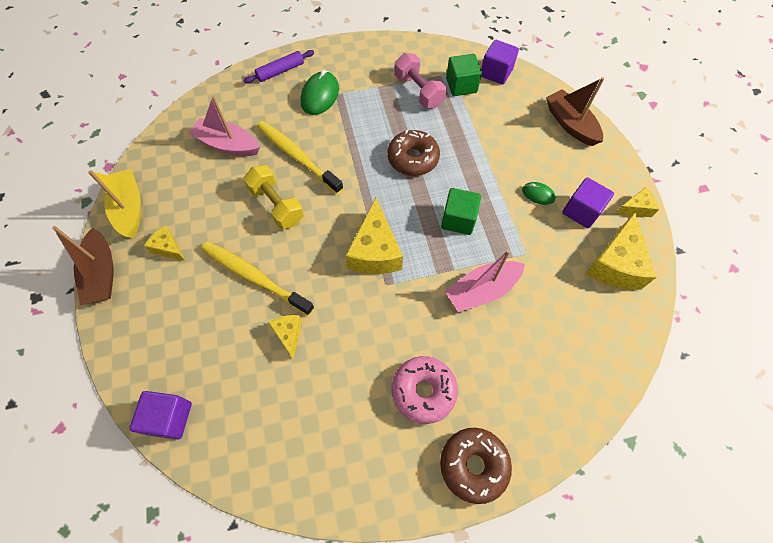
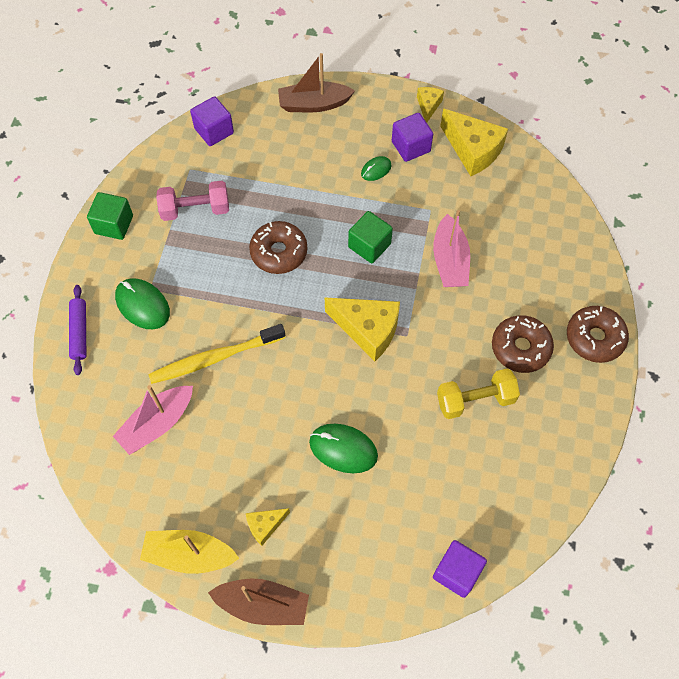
camera: 65 degrees left, 0 degrees up
(255, 277) = (343, 449): yellow toothbrush -> green mouse
(276, 205) = (267, 400): yellow dumbbell -> yellow dumbbell (475, 400)
(288, 334) = (419, 438): yellow cheese -> none
(423, 391) = (520, 348): pink donut -> brown donut
(461, 85) = (211, 168): green cube -> green cube (114, 224)

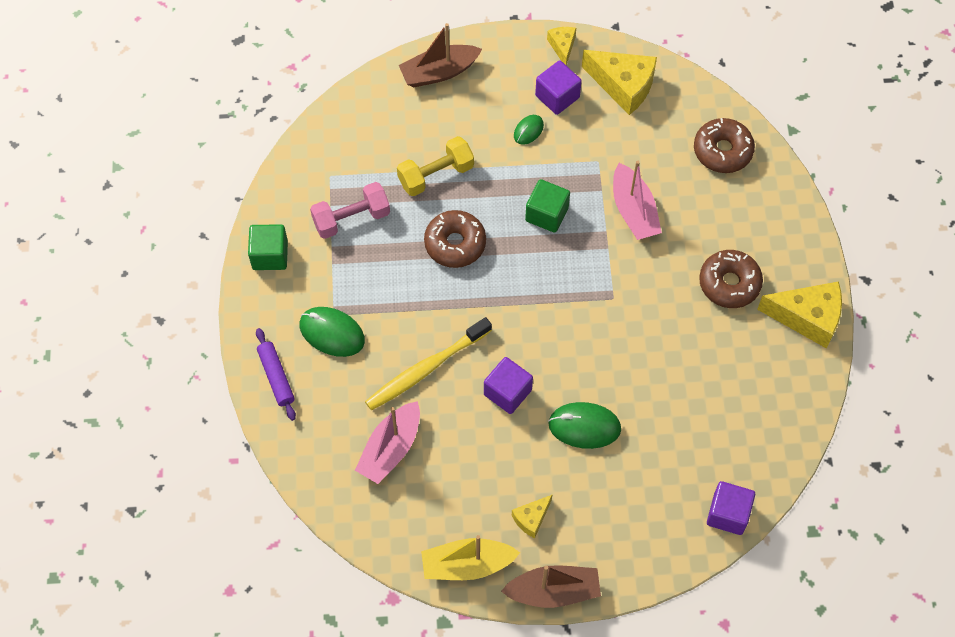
camera: 15 degrees left, 0 degrees up
(214, 131) = (341, 127): purple cube -> purple cube (507, 392)
(368, 330) = (572, 302): yellow cheese -> yellow cheese (807, 318)
(475, 400) = (699, 346): yellow dumbbell -> yellow dumbbell (436, 175)
(594, 338) = (799, 256): brown donut -> brown donut (722, 151)

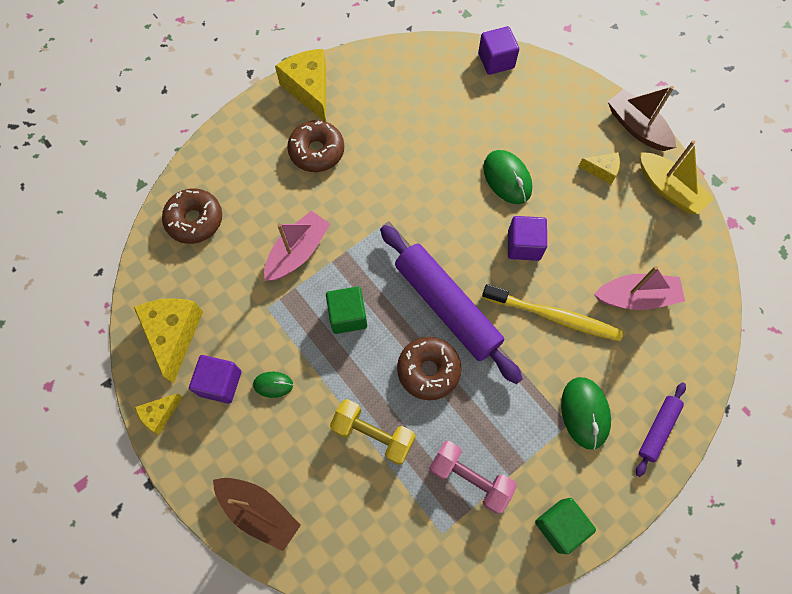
camera: 125 degrees left, 5 degrees up
(498, 292) = (447, 307): none -> purple rolling pin

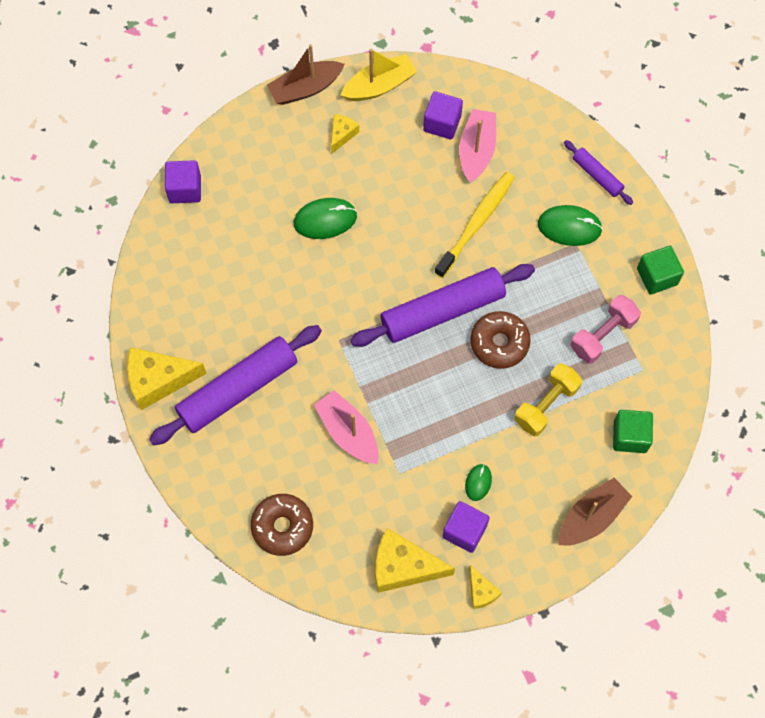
camera: 75 degrees left, 0 degrees up
(317, 151) = (238, 389): brown donut -> purple rolling pin
(348, 316) = (428, 401): green cube -> green cube (630, 436)
(523, 245) = (400, 227): purple cube -> purple cube (442, 123)

